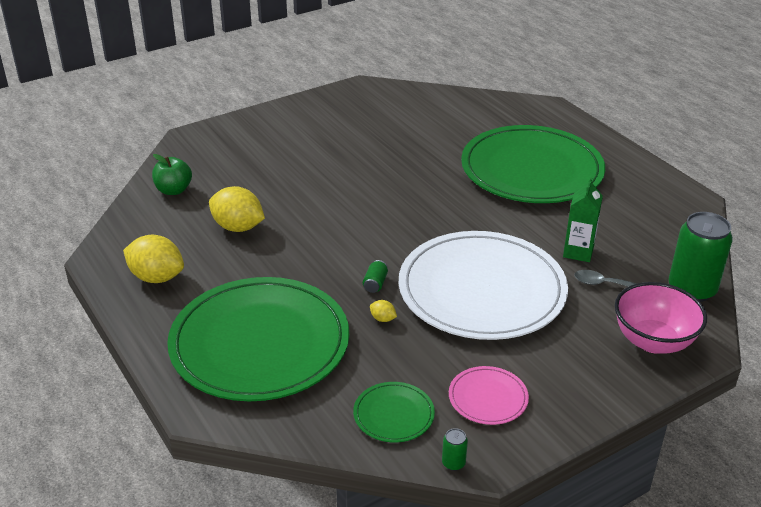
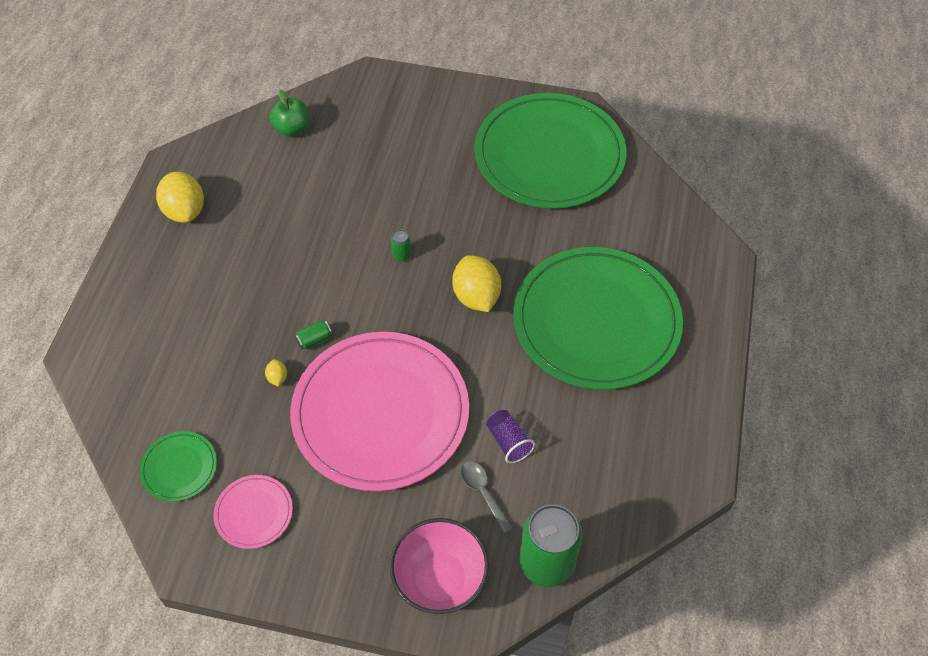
camera: 45 degrees right, 20 degrees up
(238, 227) = (290, 203): yellow lemon -> yellow lemon (476, 296)
(260, 343) = (176, 329): green plate -> green plate (549, 155)
(453, 463) = (163, 542): green can -> green can (401, 255)
(482, 290) = (380, 413): white plate -> pink plate
(578, 252) = (508, 442): green carton -> purple cup

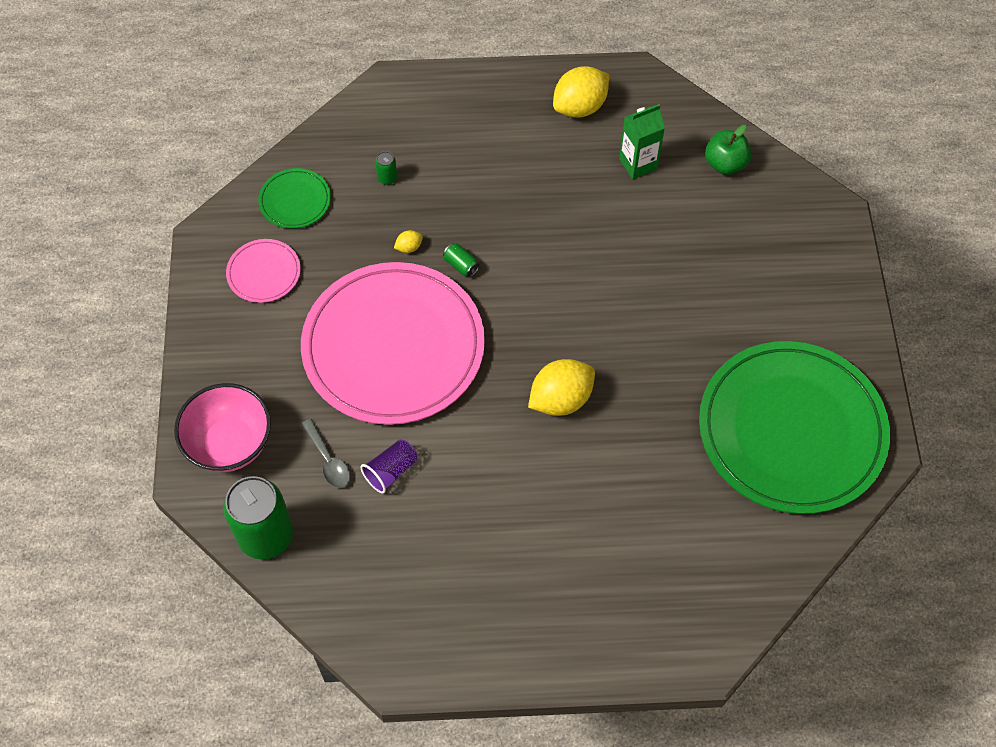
camera: 75 degrees right, 5 degrees up
(265, 185) = (638, 164): none -> green carton
(401, 255) = (591, 314): green can -> green can (387, 178)
(483, 492) = (328, 460): grey spoon -> grey spoon turned 105 degrees clockwise
(596, 321) = (566, 528): green plate -> none

